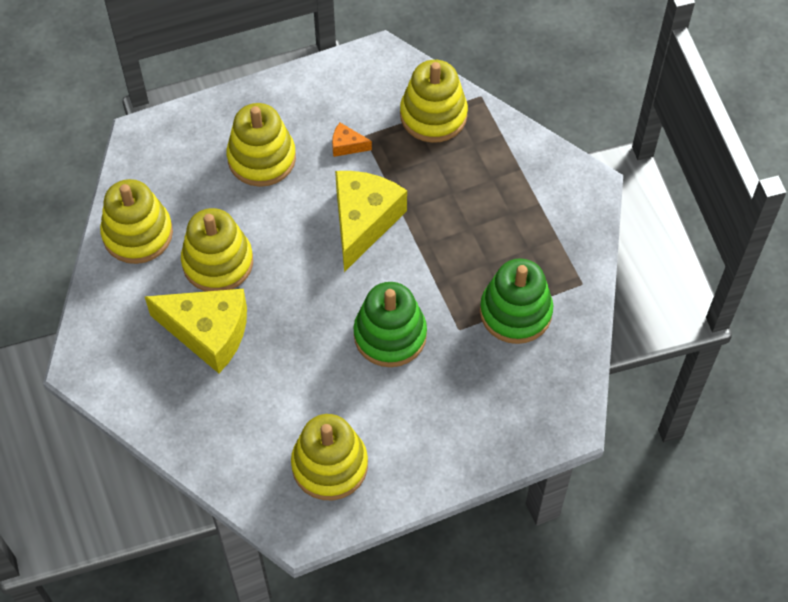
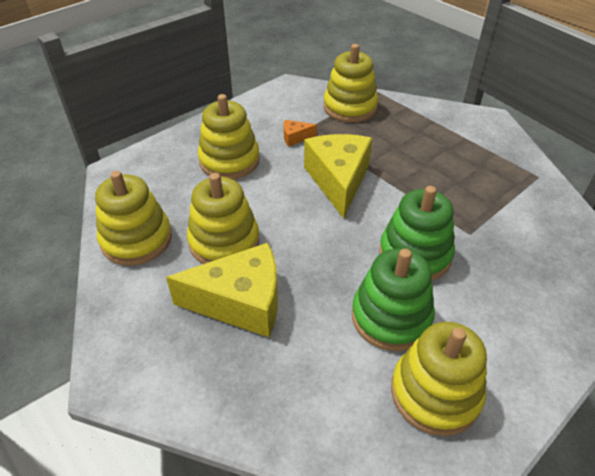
camera: 20 degrees left, 15 degrees down
(515, 312) = (505, 208): green stacking toy -> green stacking toy (391, 317)

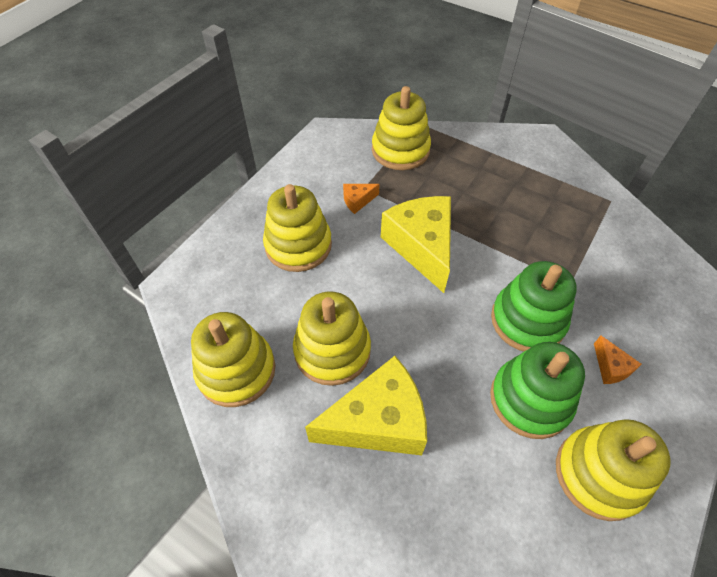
camera: 15 degrees left, 10 degrees up
(483, 308) = (610, 367): none -> orange cheese

